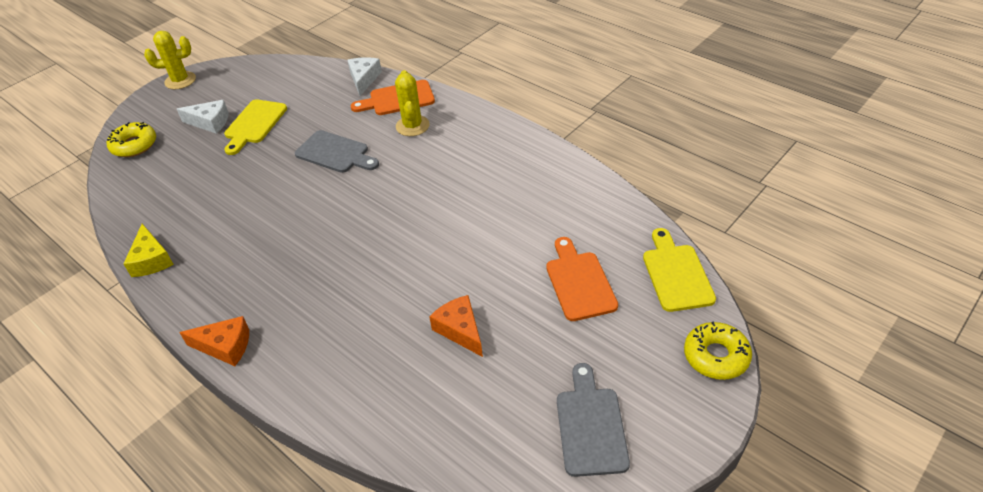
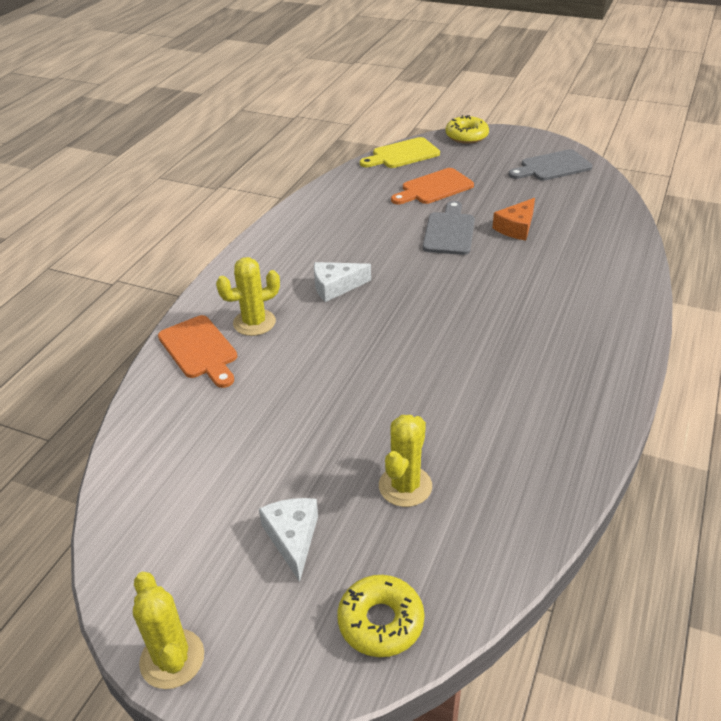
camera: 110 degrees left, 5 degrees down
(151, 260) = (579, 460): yellow cheese -> none
(205, 171) = (405, 486): none -> yellow cactus
(225, 346) = (632, 346): orange cheese -> none
(254, 124) = (284, 477): yellow cutting board -> none
(335, 153) = (324, 370): grey cutting board -> grey cutting board (449, 231)
(364, 79) = (154, 396): white cheese -> white cheese (335, 287)

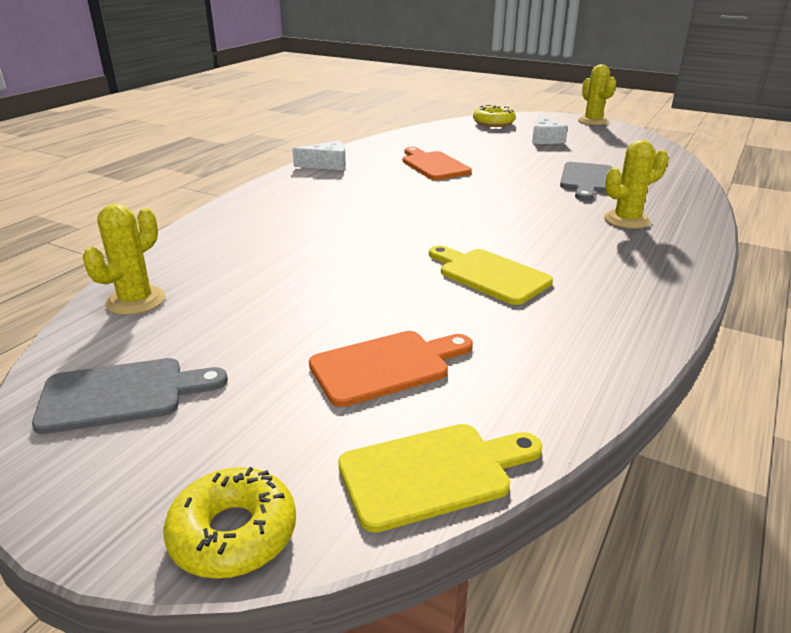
camera: 175 degrees left, 10 degrees down
(200, 350) = (669, 206): orange cutting board -> orange cutting board (433, 165)
(335, 287) = (546, 241): white cheese -> white cheese (327, 164)
(382, 249) = (489, 275): none -> yellow cutting board
(405, 486) = (477, 148): yellow cactus -> yellow cactus (136, 301)
(449, 231) = (388, 289): grey cutting board -> grey cutting board (586, 180)
(516, 227) = (289, 287): orange cheese -> none

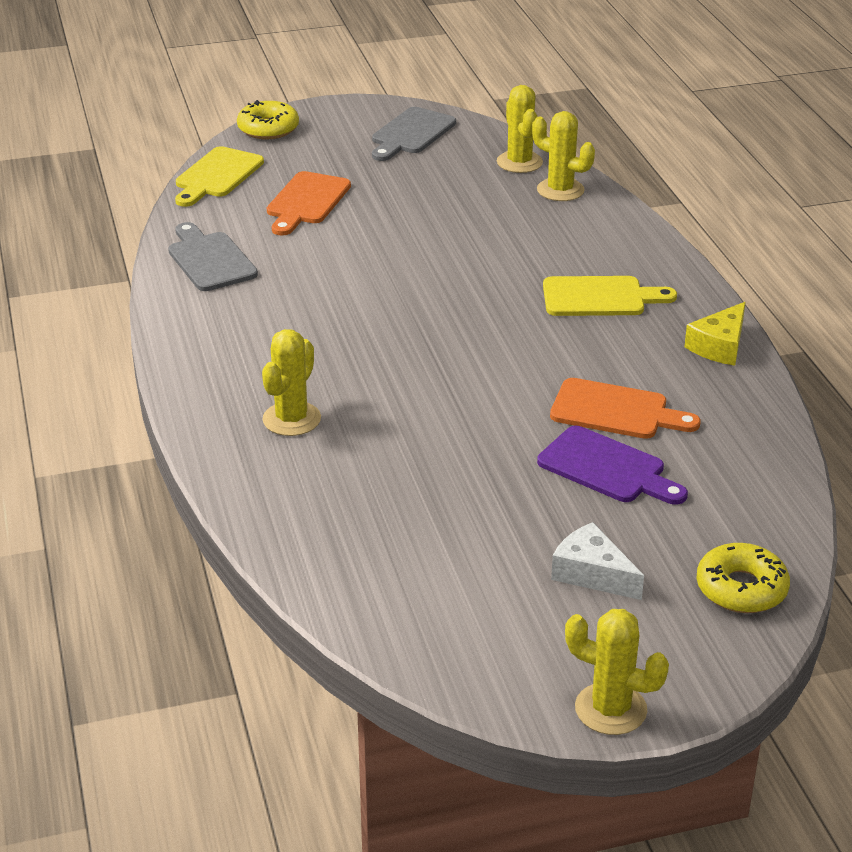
camera: 135 degrees right, 5 degrees up
(177, 263) = (560, 190): none -> yellow cactus
(327, 164) = (719, 346): white cheese -> yellow cheese
(479, 154) = (607, 468): none -> purple cutting board
(489, 275) = (334, 289): yellow cutting board -> yellow cutting board (600, 297)
(586, 180) = (408, 479): grey cutting board -> grey cutting board (210, 260)

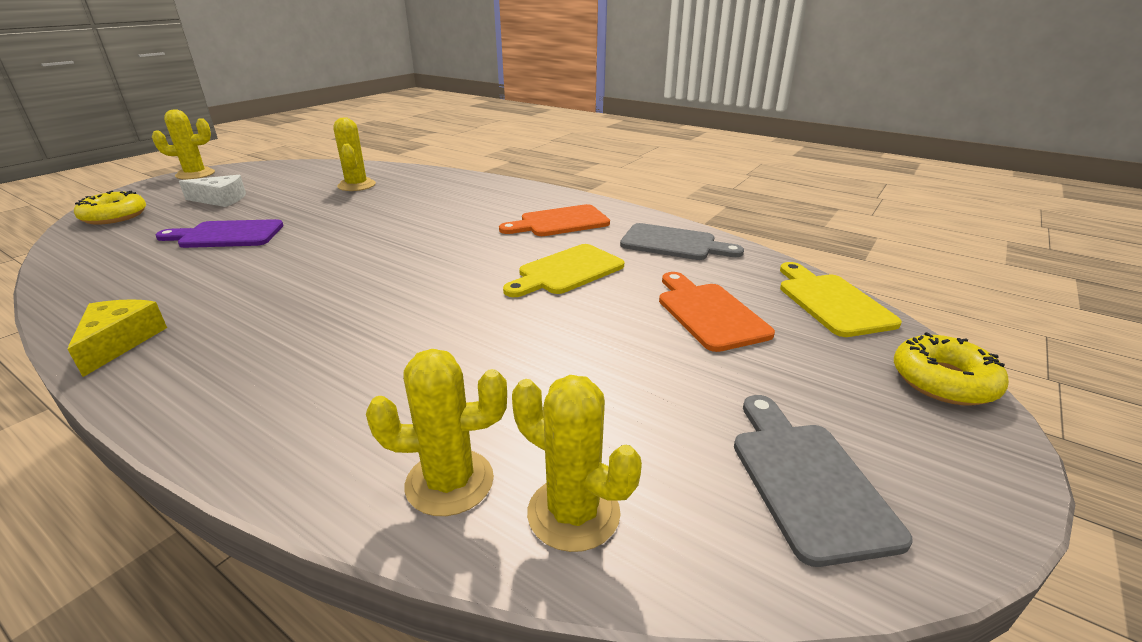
camera: 140 degrees right, 5 degrees down
(291, 419) = (465, 199): yellow cactus -> yellow cactus (356, 185)
(600, 297) = (288, 341): yellow cutting board -> yellow cutting board (567, 271)
(616, 411) = (231, 263): orange cutting board -> orange cutting board (560, 222)

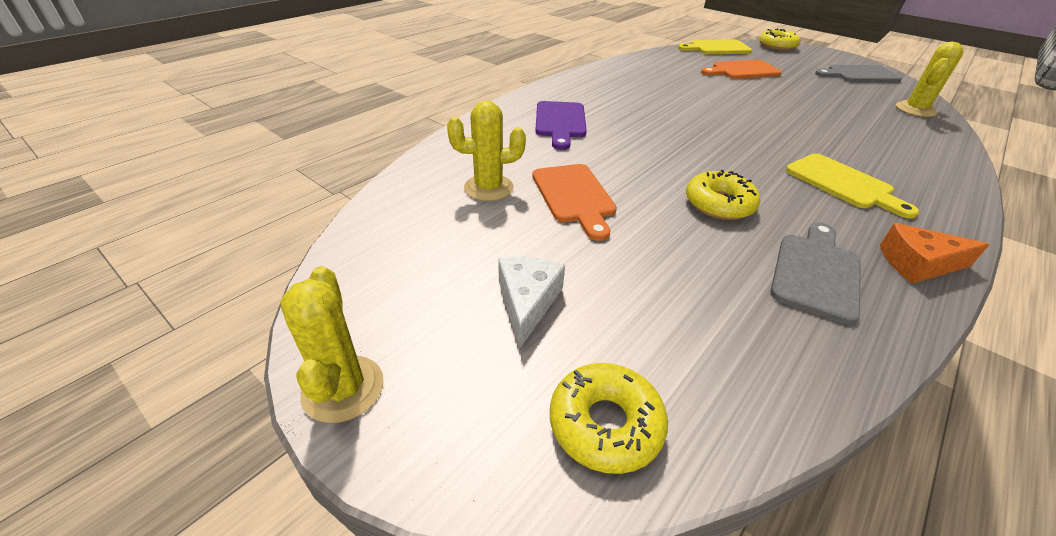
camera: 85 degrees left, 10 degrees up
(120, 342) = (918, 264): yellow cheese -> orange cheese
(226, 235) = (670, 260): purple cutting board -> purple cutting board (560, 122)
(290, 258) = (719, 204): none -> yellow donut
(449, 482) = (924, 131): yellow cactus -> none
(560, 222) = (615, 92): orange cutting board -> orange cutting board (574, 196)
(567, 271) = (704, 96): yellow cutting board -> yellow cutting board (843, 183)
(673, 243) = (650, 66): grey cutting board -> grey cutting board (816, 272)

